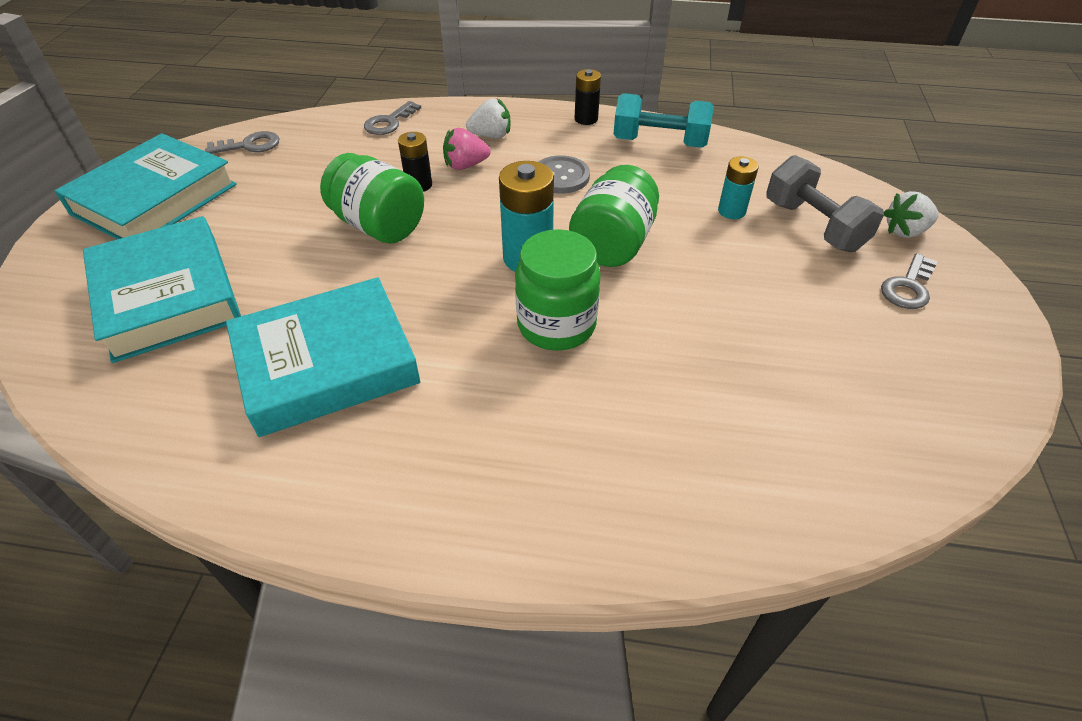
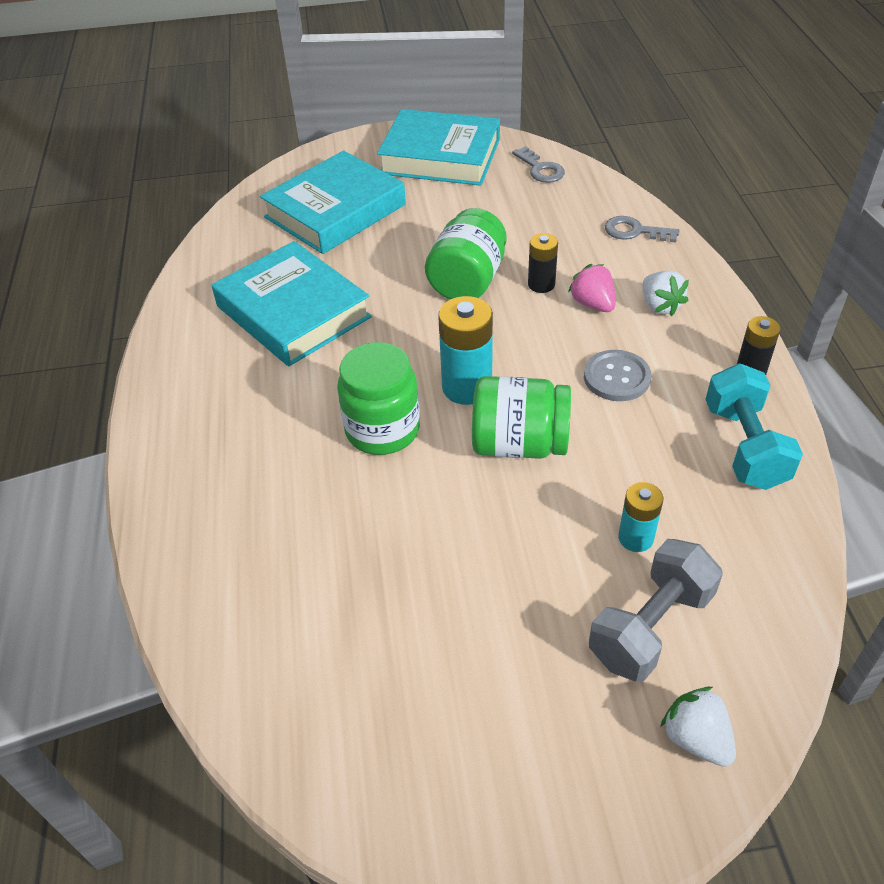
camera: 75 degrees right, 0 degrees up
(908, 287) = (570, 739): grey key -> none

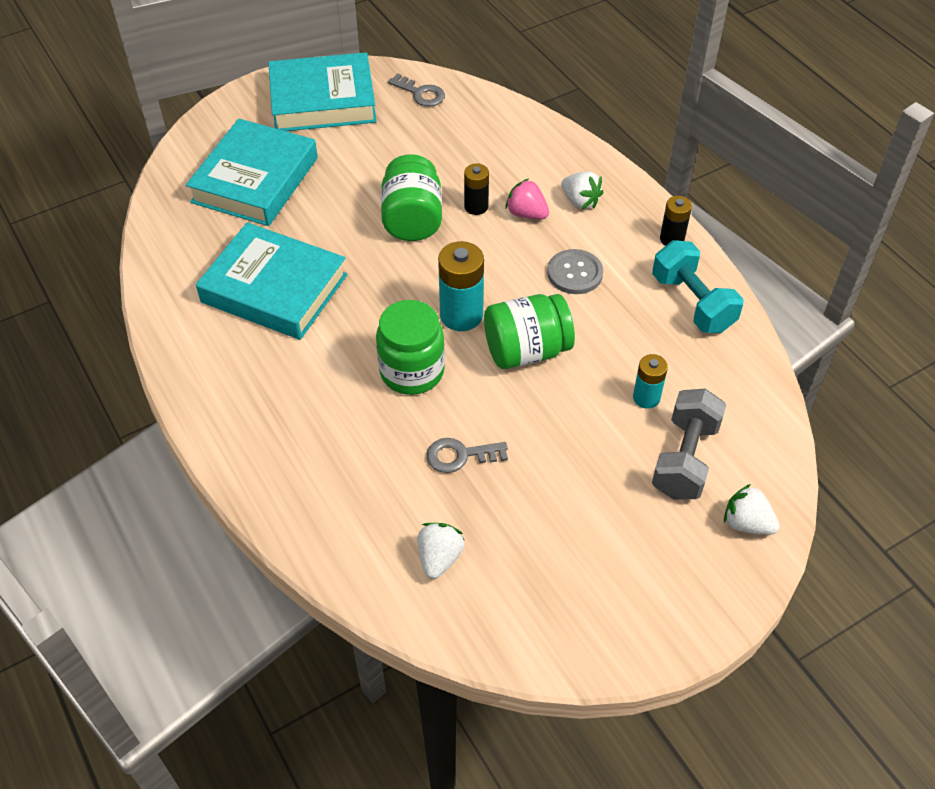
camera: 25 degrees left, 5 degrees up
(296, 644) = (439, 558): none -> white strawberry
(635, 231) = (530, 137): grey key -> grey key (460, 456)

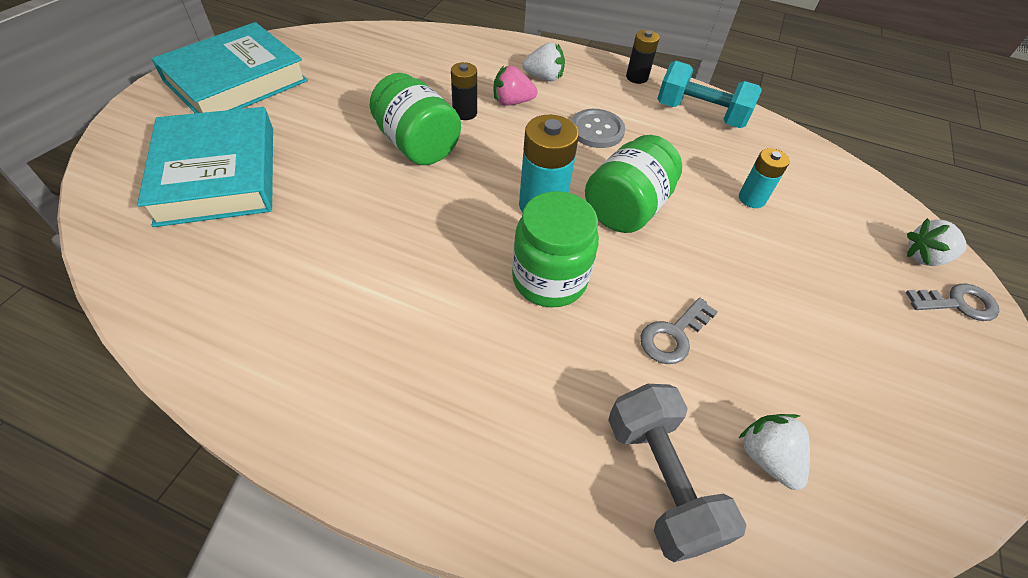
camera: 40 degrees left, 0 degrees up
(274, 288) = (331, 270): turquoise book -> none
(420, 93) = (330, 46): grey key -> grey key (957, 303)
(685, 458) = (830, 231): grey dumbbell -> grey dumbbell (660, 480)

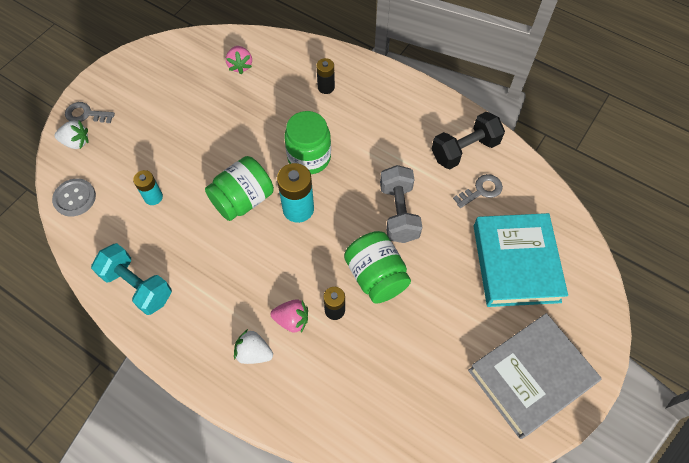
camera: 165 degrees left, 10 degrees up
(236, 81) = (530, 377): turquoise book -> grey book
(262, 329) = (464, 150): none -> black dumbbell
(596, 130) = (233, 277): grey button -> grey button (75, 198)
(637, 77) = (167, 343): black battery -> black battery (326, 87)
(660, 480) = (290, 65): grey dumbbell -> grey dumbbell (399, 212)
(673, 335) = (254, 119): grey key -> grey key (481, 190)
(767, 457) = (240, 66): white strawberry -> pink strawberry

